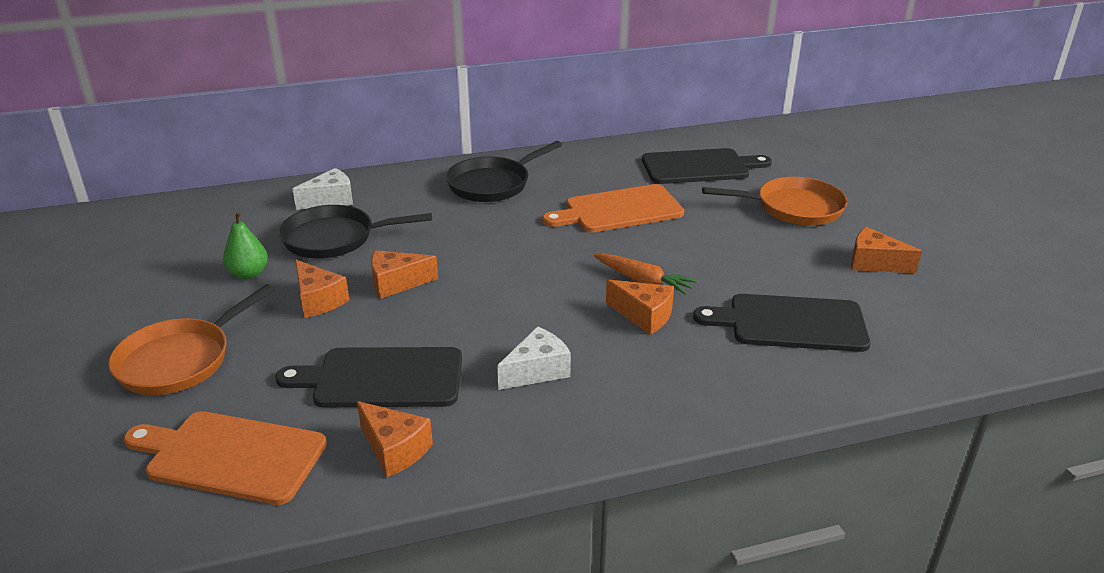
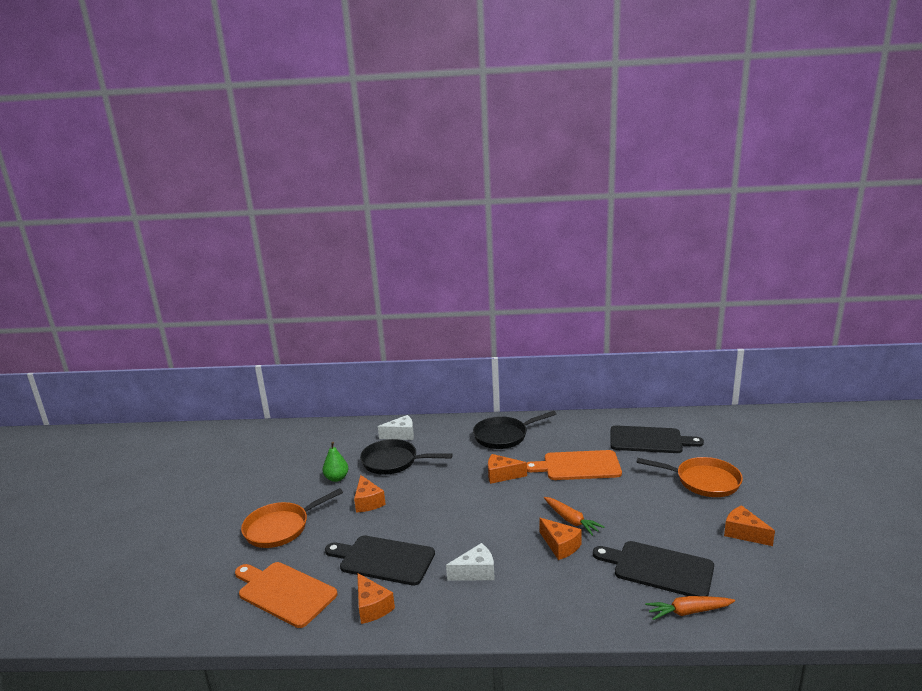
camera: 20 degrees right, 10 degrees down
(396, 283) = (417, 497): orange cheese -> orange cheese (502, 475)
(854, 370) = (688, 612): none -> orange carrot

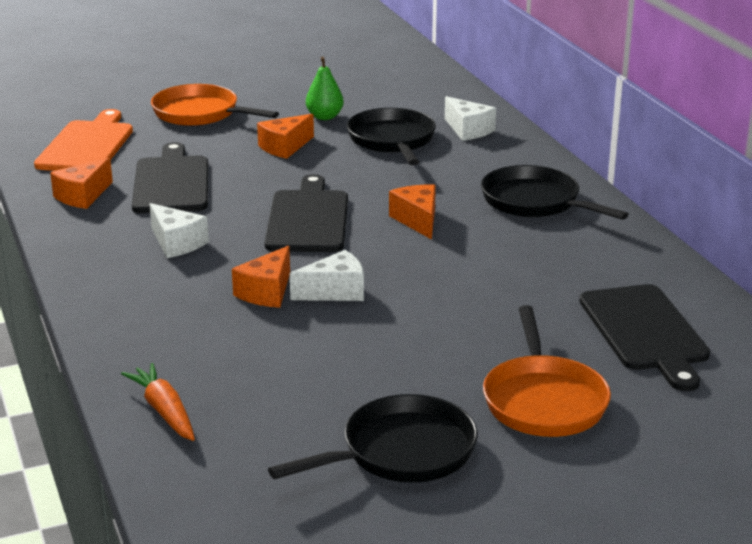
camera: 65 degrees right, 5 degrees up
(571, 520) = (335, 291): orange carrot -> white cheese
(578, 466) = (496, 276): orange cutting board -> none
(659, 568) = (255, 377): black cutting board -> black cutting board (308, 219)
(743, 533) = (400, 452): orange cheese -> black pan

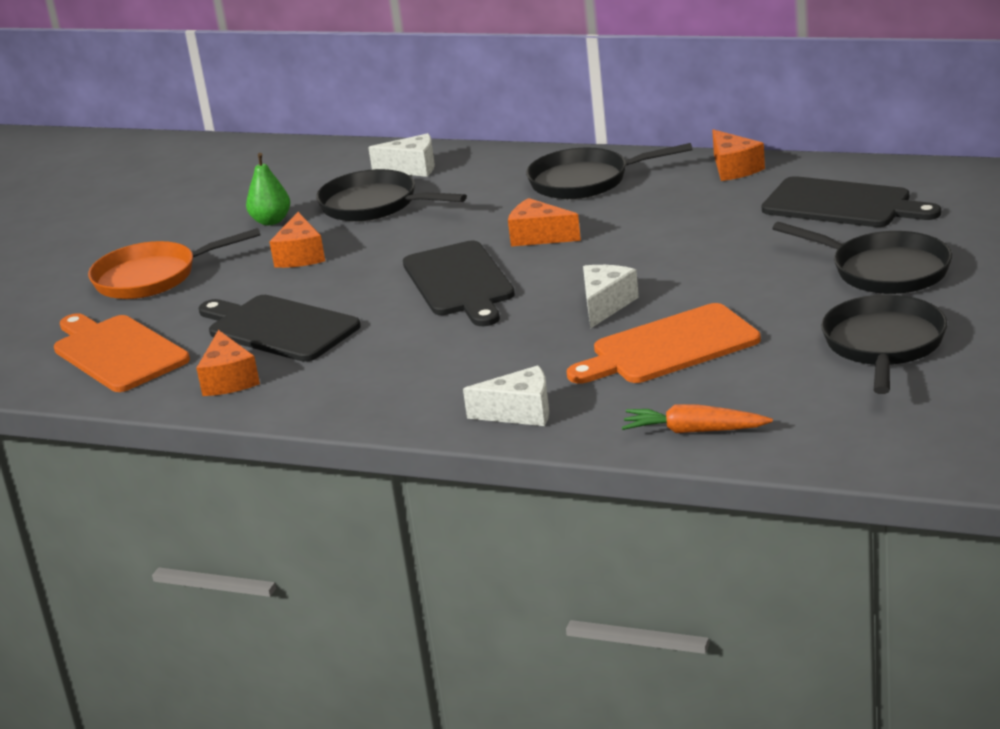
camera: 45 degrees left, 0 degrees up
(176, 243) = (405, 355): white cheese -> white cheese (520, 412)
(266, 292) = (561, 335): orange cheese -> orange cheese (734, 168)
(294, 346) = (669, 347): none -> orange cutting board
(308, 219) = (459, 282): black cutting board -> black cutting board turned 150 degrees counterclockwise
(543, 400) = (883, 270): orange pan -> black pan

